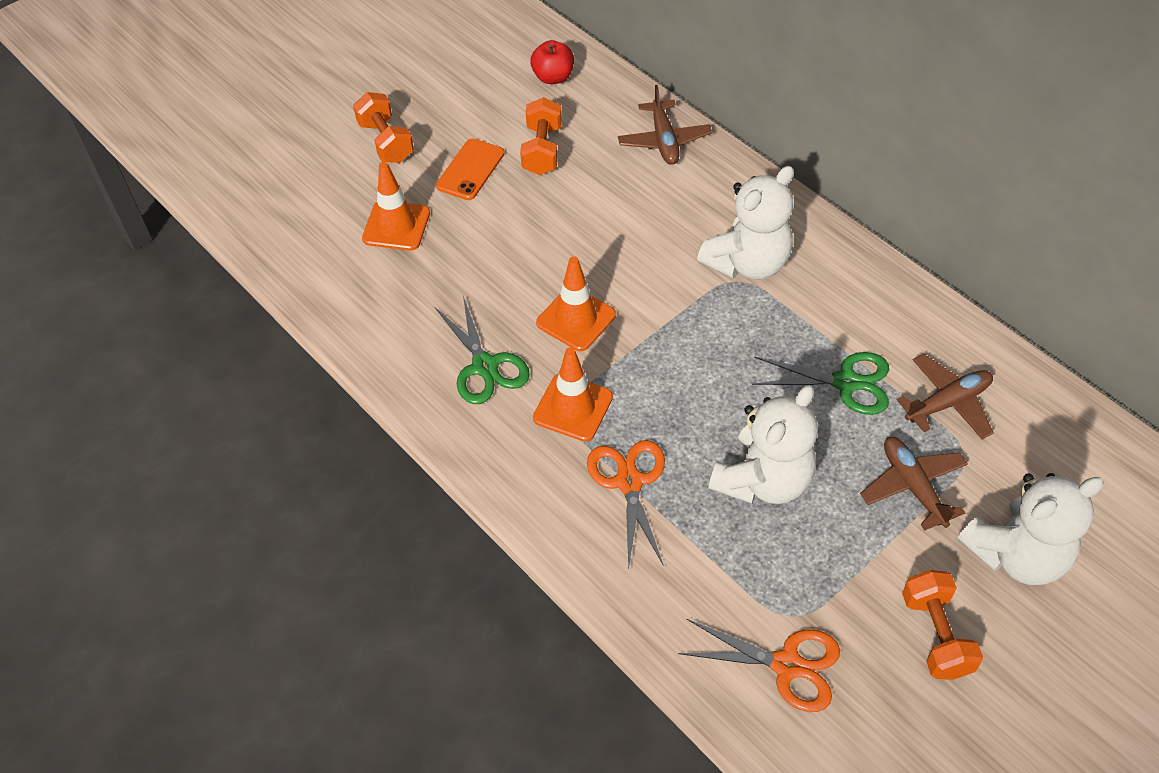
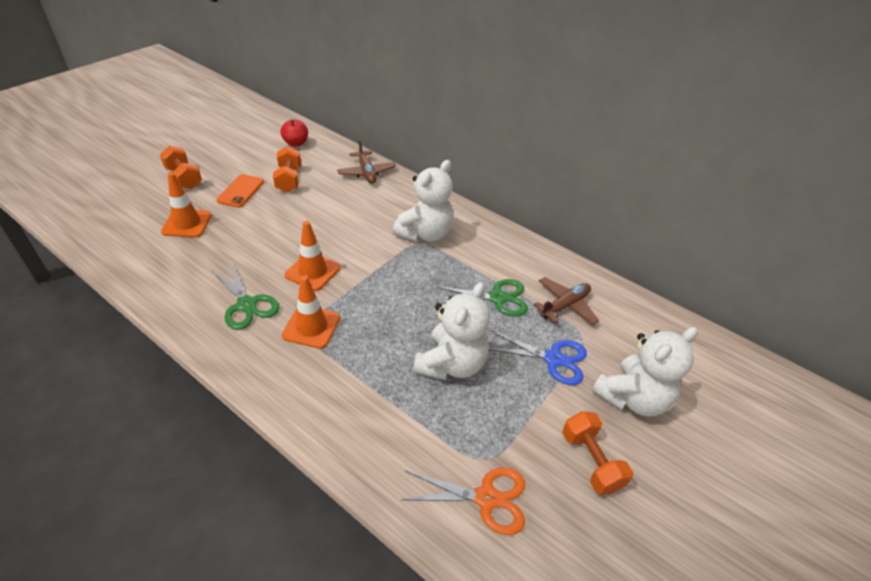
camera: 15 degrees left, 10 degrees down
(629, 482) = (355, 373): orange scissors -> none
(913, 486) = (553, 359): brown plane -> blue scissors

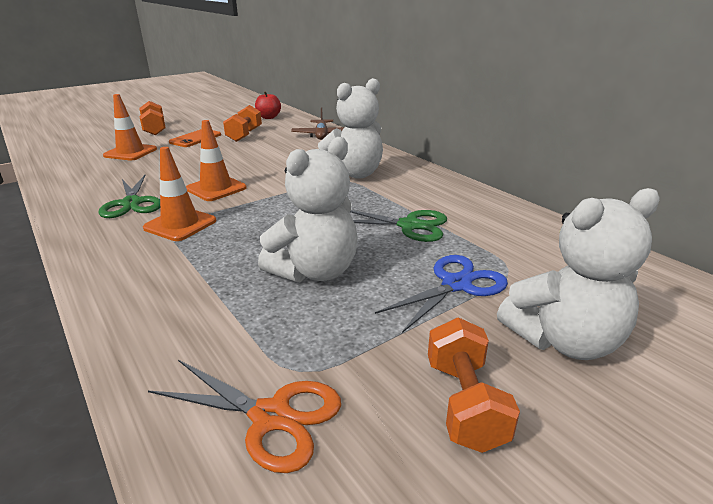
camera: 20 degrees right, 15 degrees down
(553, 359) = (456, 285): blue scissors -> blue scissors turned 75 degrees counterclockwise
(565, 306) = (495, 240): brown plane -> none

